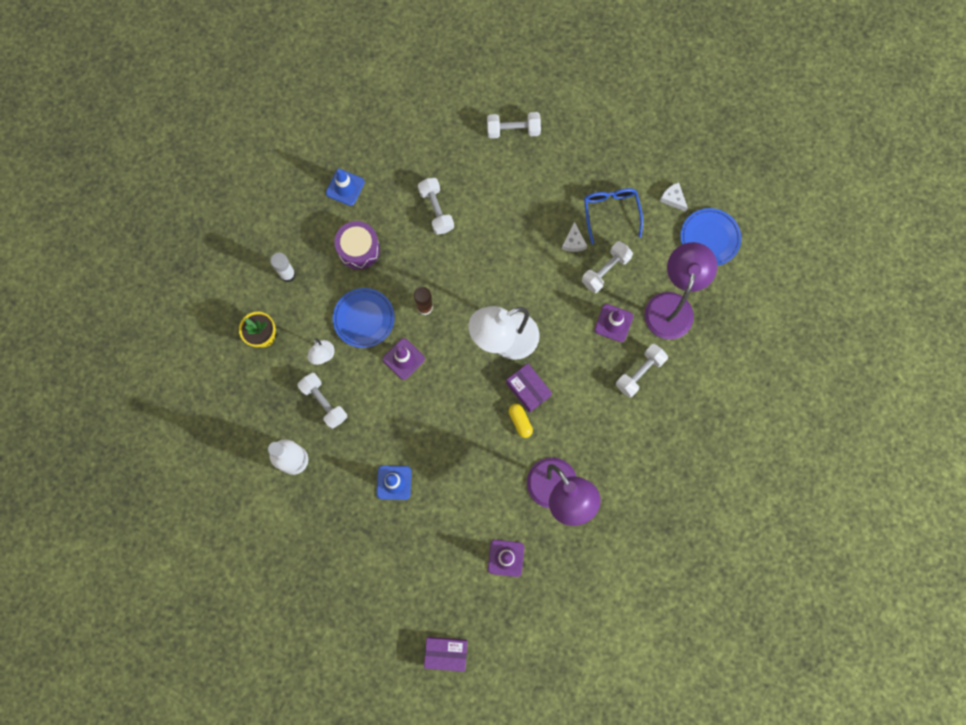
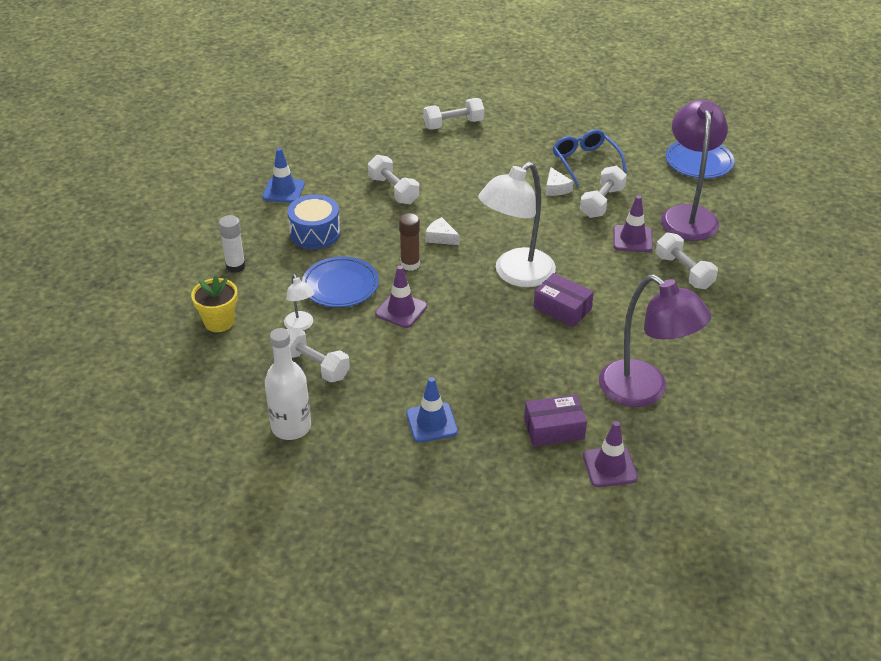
camera: 15 degrees left, 35 degrees down
(359, 249) = (315, 233): purple drum -> blue drum
(446, 653) = (575, 587): purple box -> purple box (554, 429)
(520, 421) = (566, 337): yellow capsule -> none
(639, 373) = (684, 272): white dumbbell -> white dumbbell turned 60 degrees counterclockwise
(673, 198) = (644, 142): white cheese -> white cheese (441, 237)

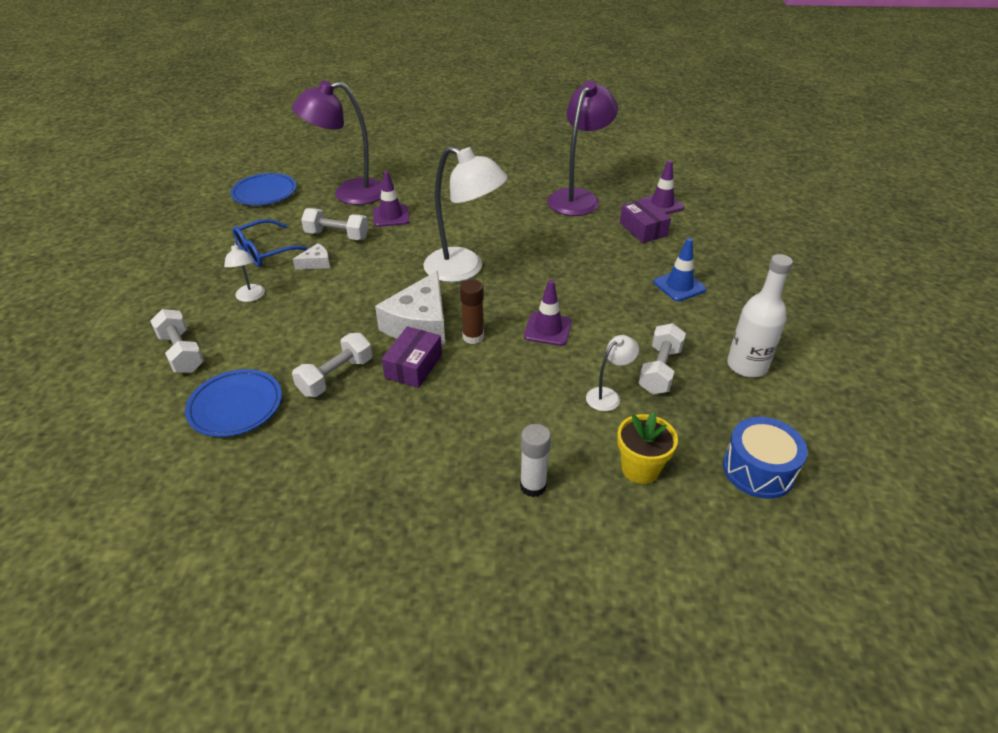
camera: 105 degrees left, 0 degrees up
(283, 191) = (352, 484): blue traffic cone -> none
(315, 233) = (440, 426): blue drum -> blue drum (758, 470)
(340, 286) = (530, 380): blue plate -> blue plate (236, 406)
(441, 237) = (420, 324): white cheese -> white cheese, size x2.15
(514, 153) = (250, 297): none -> white lamp
(562, 308) = (501, 240): purple box -> purple box (413, 366)
(684, 272) = (429, 191): white dumbbell -> none

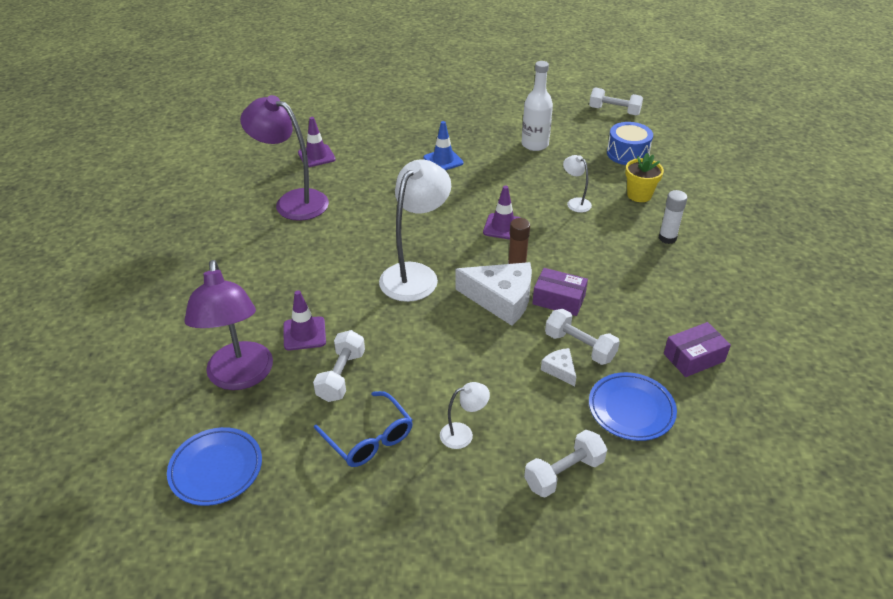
camera: 90 degrees left, 0 degrees up
(316, 263) = (398, 386): white cheese -> white cheese (560, 370)
(643, 229) = (357, 170): purple box -> purple box (694, 357)
(659, 370) = (544, 179): white dumbbell -> white dumbbell (614, 111)

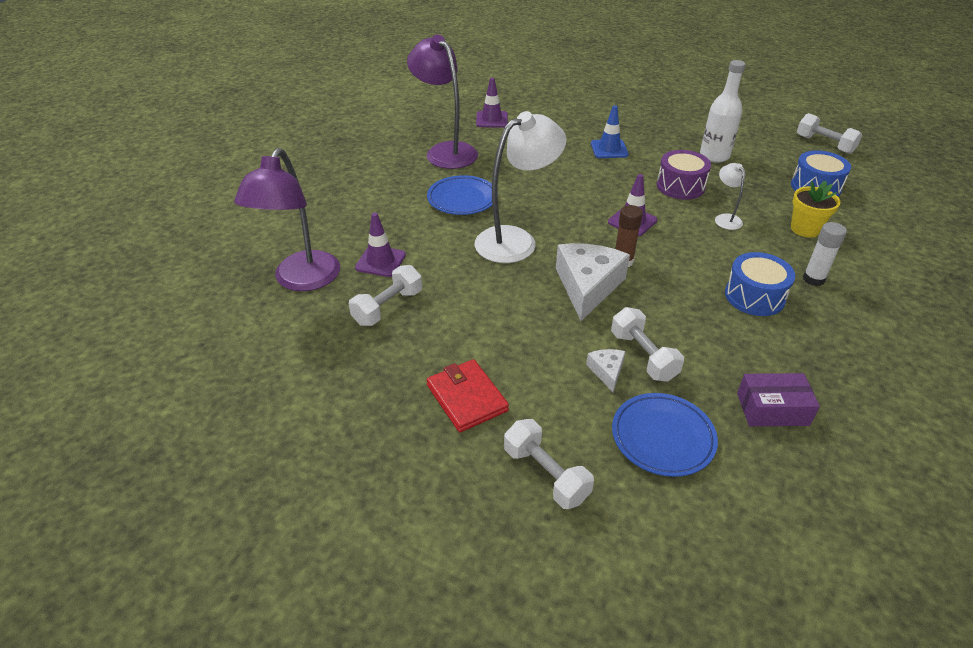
camera: 25 degrees right, 0 degrees up
(216, 469) = (229, 349): blue plate -> blue plate (462, 199)
(369, 438) = (375, 370): blue glasses -> none
(463, 434) = (466, 398): white lamp -> red wallet
(501, 299) = (587, 286): white cheese -> white cheese turned 120 degrees counterclockwise
(523, 182) = (680, 186): none -> purple drum
(558, 299) = (649, 304): purple box -> none
(564, 473) = (546, 474): white dumbbell -> white dumbbell turned 60 degrees clockwise
(633, 267) = (754, 296): none -> blue drum

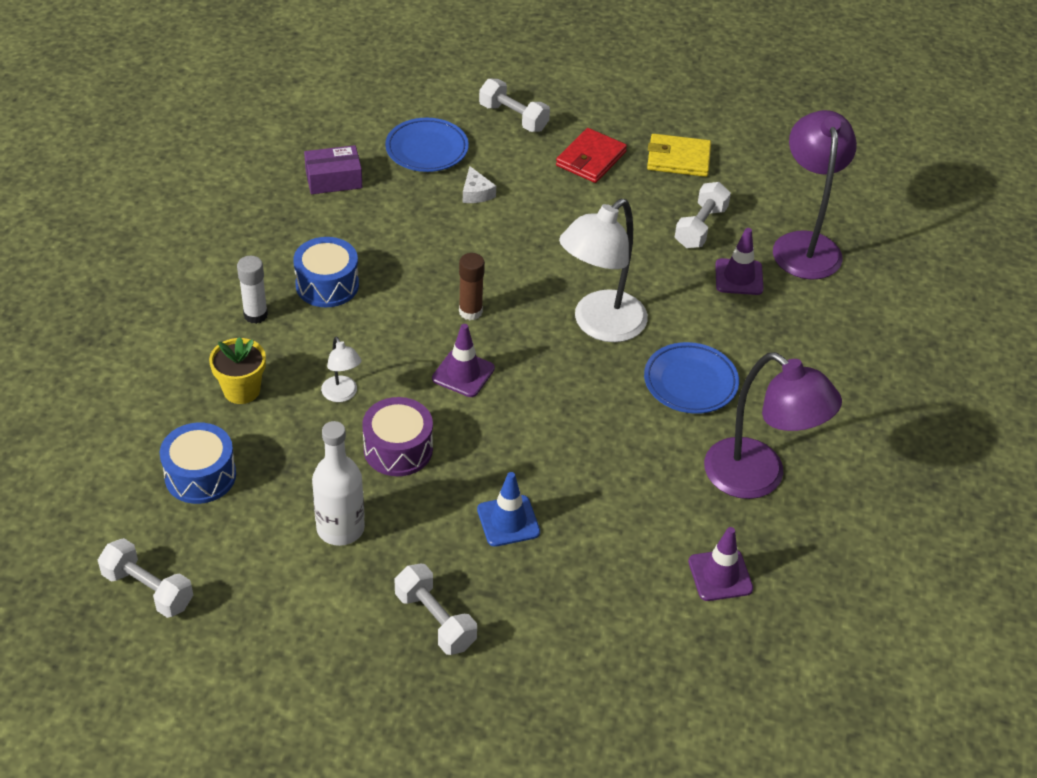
camera: 165 degrees right, 5 degrees up
(366, 385) = (678, 159): none -> yellow wallet
(466, 398) = (591, 159): red wallet -> red wallet turned 75 degrees clockwise
(587, 286) = (506, 275): white cheese -> none
(643, 356) = (444, 210): white dumbbell -> white dumbbell (435, 620)

